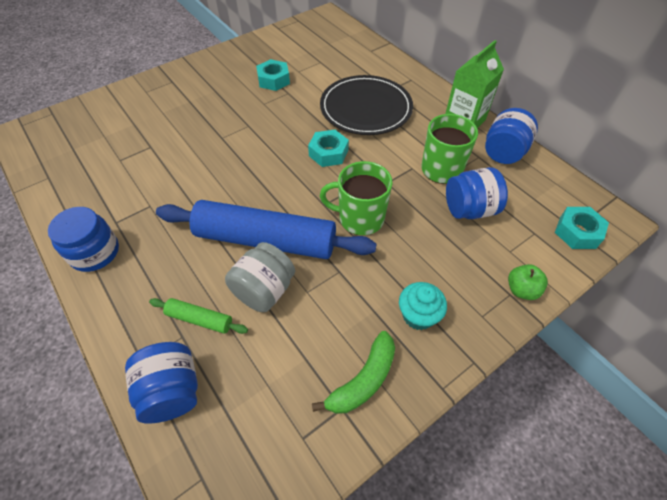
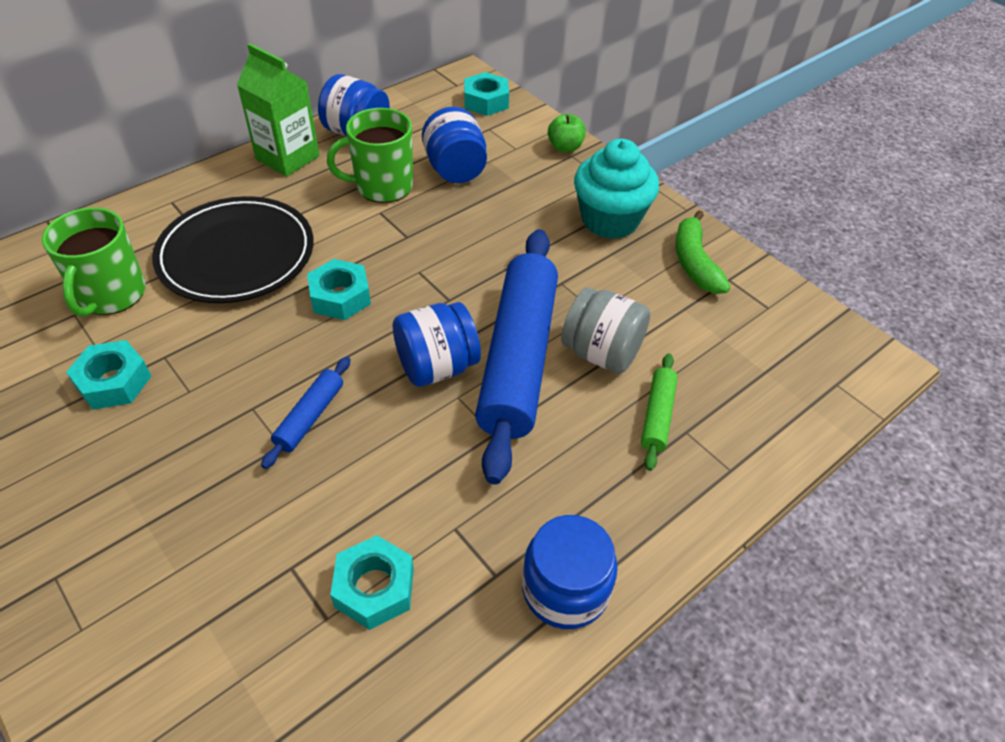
camera: 95 degrees left, 5 degrees down
(128, 175) = (374, 588): none -> turquoise nut
(172, 391) = (758, 428): blue jar -> blue jar (437, 366)
(237, 146) = (310, 417): none -> blue rolling pin
(360, 218) = (473, 263): green mug -> green mug (111, 294)
(363, 380) = (694, 263): green banana -> green banana turned 135 degrees counterclockwise
(418, 315) = (610, 220): turquoise cupcake -> turquoise cupcake, size x1.60

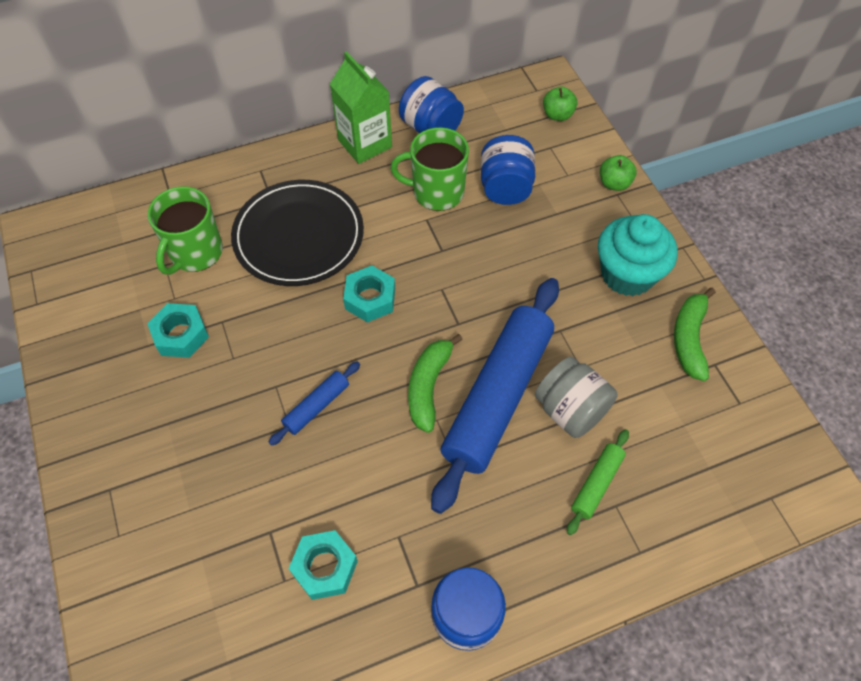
camera: 20 degrees right, 10 degrees up
(437, 366) = (428, 386): blue jar -> green banana
(486, 101) = (557, 115): turquoise nut -> green apple

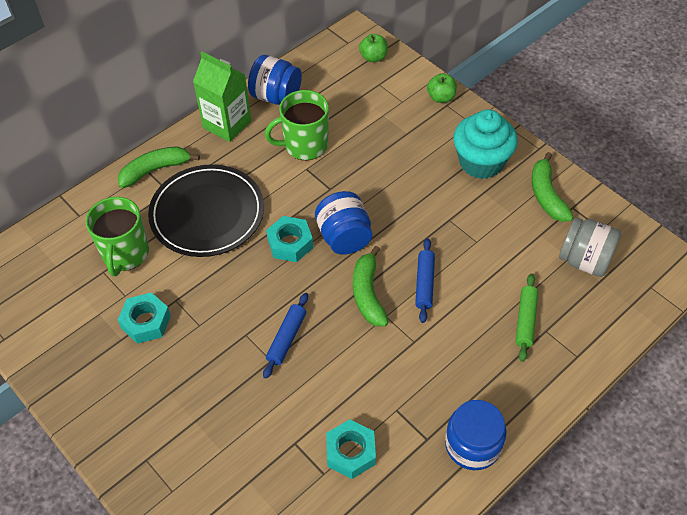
camera: 20 degrees left, 5 degrees down
(268, 171) = (155, 170): none -> green banana
(497, 397) = (424, 283): blue rolling pin -> blue rolling pin, size x0.43
(505, 188) = (358, 125): blue jar -> blue jar (344, 237)
(570, 410) = (483, 275): grey jar -> grey jar (584, 260)

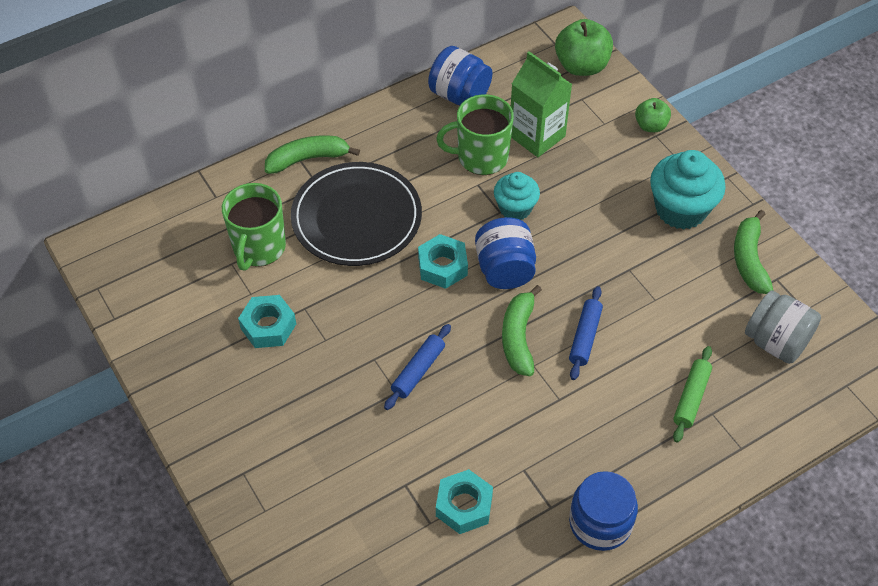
camera: 10 degrees right, 0 degrees up
(227, 124) = (397, 119): green carton -> green carton (536, 136)
(342, 184) = (515, 208): none -> turquoise cupcake
(373, 57) = (581, 66): green apple -> green apple, size x1.69

